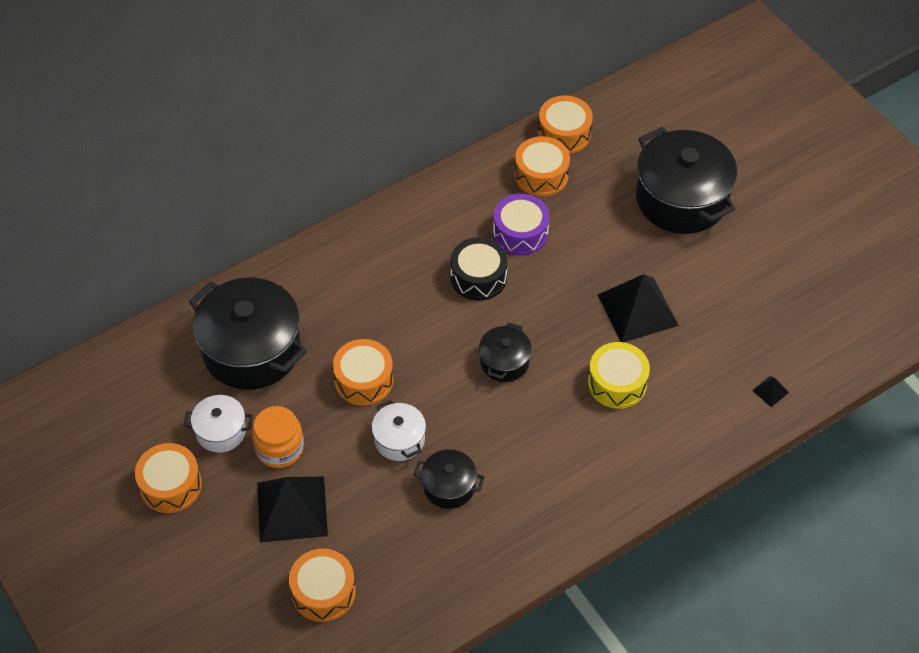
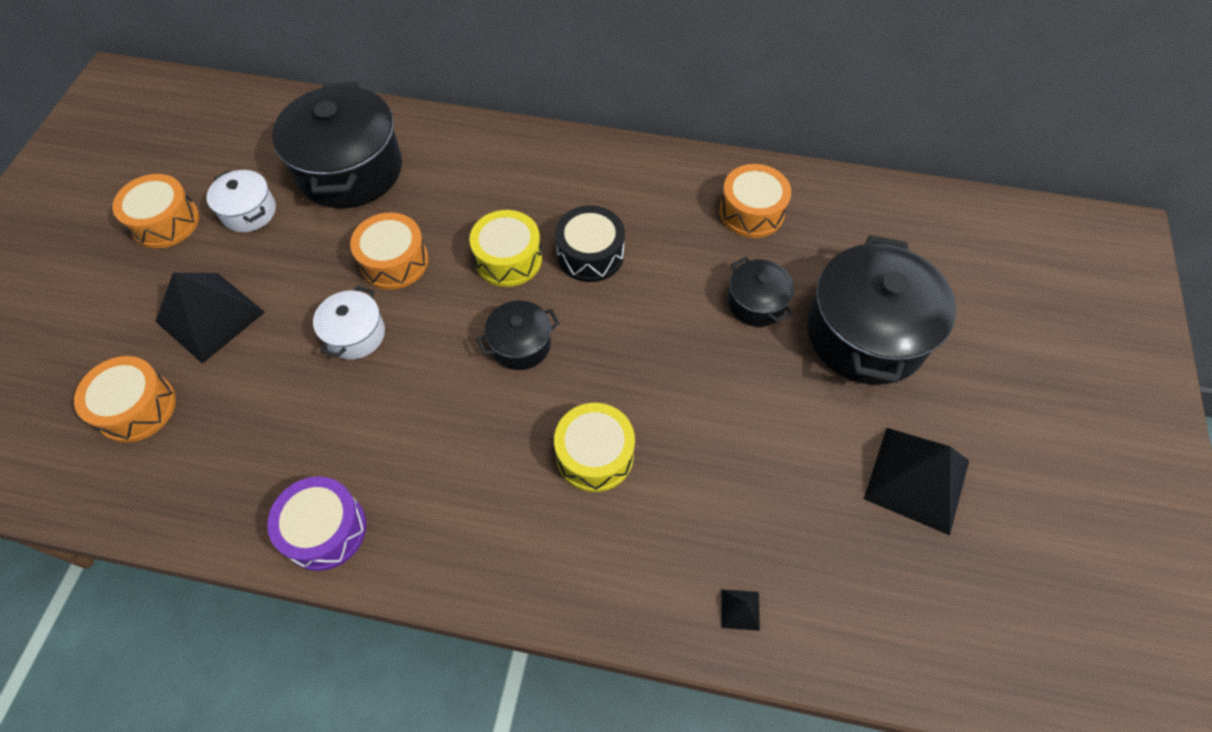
camera: 45 degrees right, 5 degrees up
(279, 448) = (267, 260): orange jar -> none
(432, 320) = (508, 259): none -> yellow drum
(449, 486) = (338, 412): black pot -> black pot (756, 303)
(520, 233) = (672, 246): purple drum -> purple drum (325, 530)
(564, 134) = (815, 193): orange drum -> none
(637, 310) = (698, 402): black pyramid -> black pyramid (916, 479)

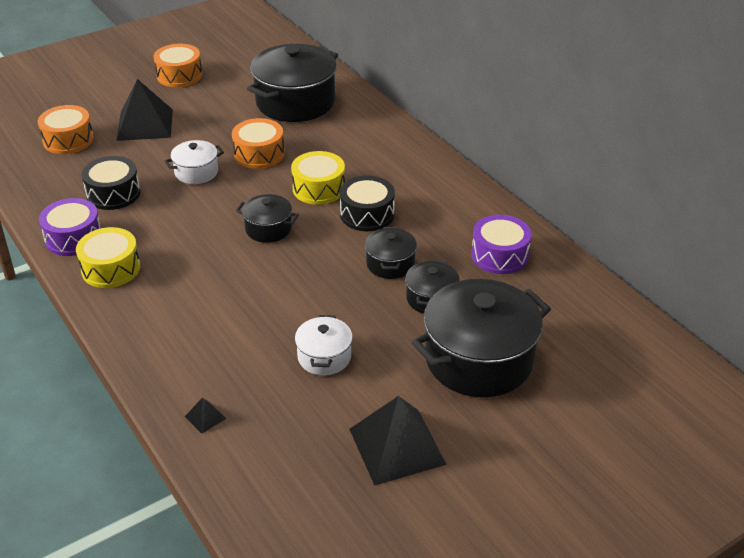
camera: 45 degrees right, 20 degrees down
(249, 212) = (221, 92): white pot -> white pot (324, 357)
(294, 435) = (113, 193): none -> black drum
(595, 455) = (234, 299): yellow drum -> yellow drum (111, 268)
(679, 294) = (390, 264): none -> black pot
(751, 212) = (499, 255): orange drum -> purple drum

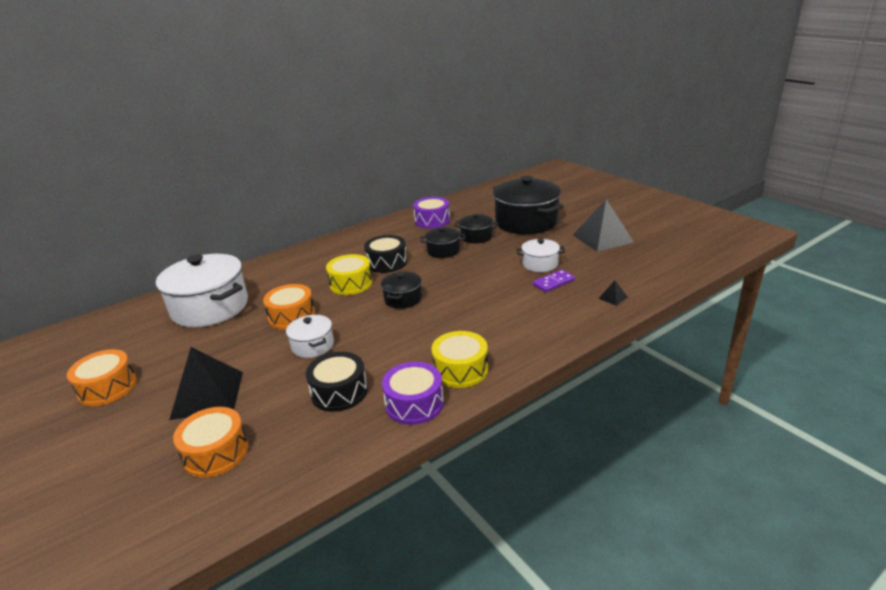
camera: 90 degrees left, 10 degrees down
(265, 363) = (553, 283): none -> purple domino
(295, 102) = (210, 308): black pot -> white pot

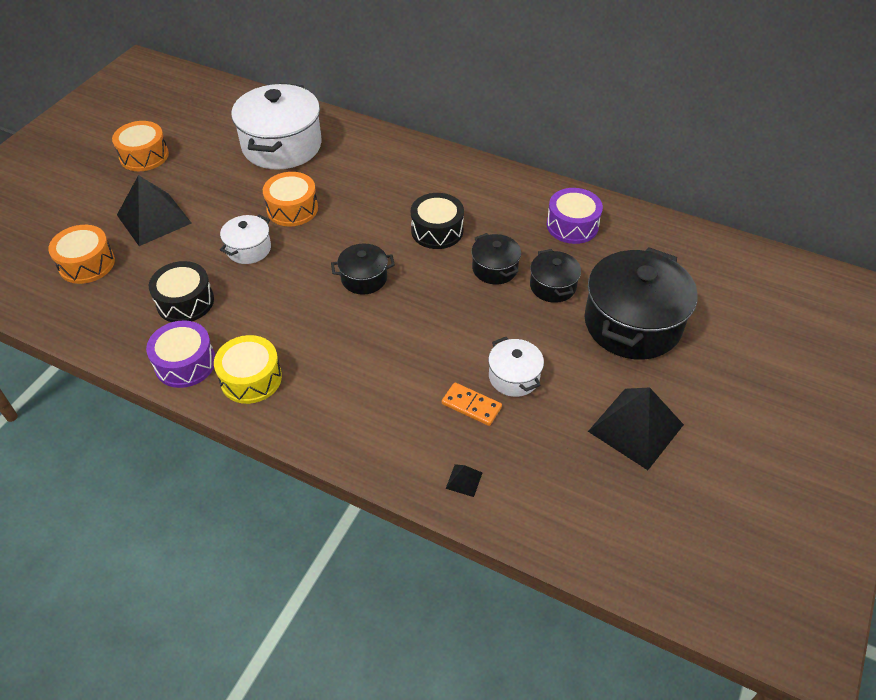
camera: 60 degrees right, 20 degrees up
(351, 283) = (375, 222): yellow drum -> none
(553, 283) = (471, 406): purple domino -> orange domino

